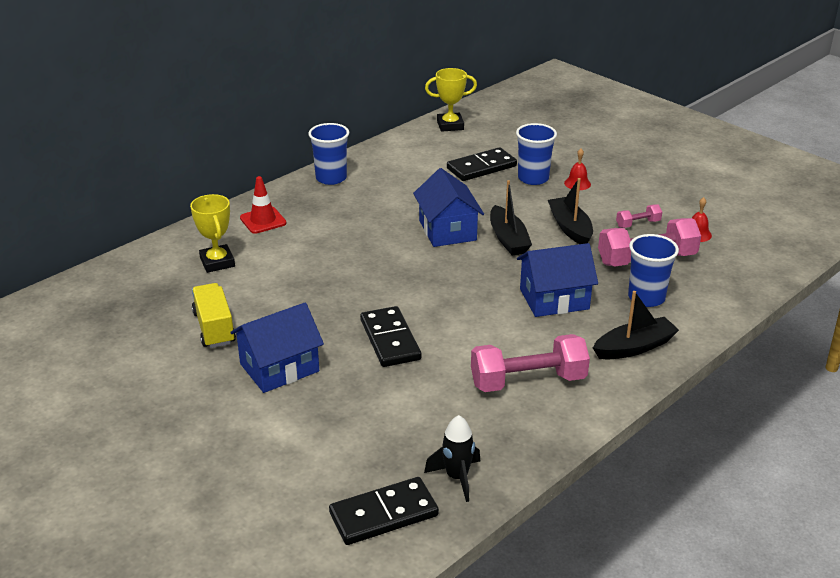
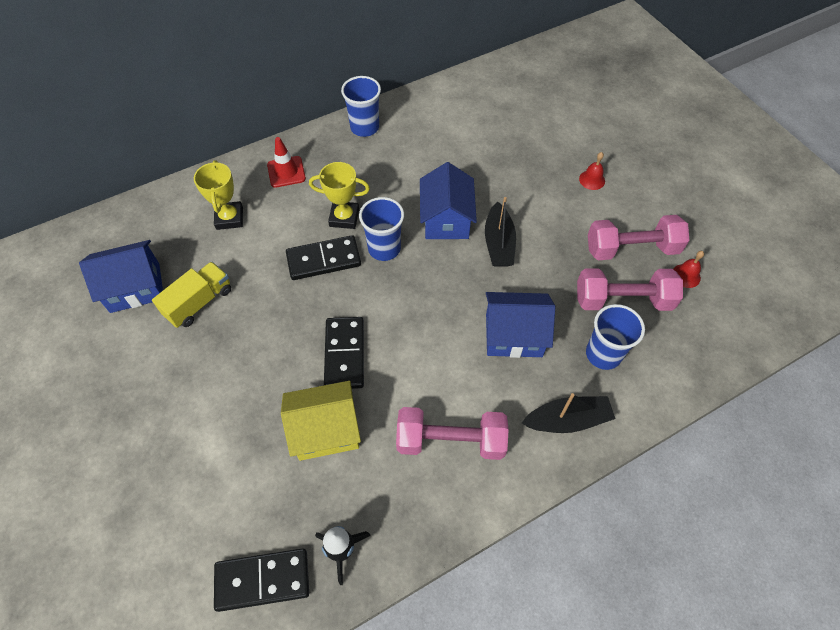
camera: 15 degrees right, 25 degrees up
(214, 328) = (199, 302): yellow truck -> yellow truck turned 45 degrees clockwise
(279, 367) = (237, 367): blue house -> blue house (135, 288)
(397, 396) = (325, 430): none -> yellow house
(450, 125) = (498, 76): yellow trophy -> yellow trophy (344, 217)
(481, 167) = (507, 140): black domino -> black domino (323, 260)
(533, 178) = (551, 164): blue cup -> blue cup (384, 248)
(570, 228) = (563, 240): black boat -> none
(638, 224) = (631, 249): pink dumbbell -> pink dumbbell, size x2.07

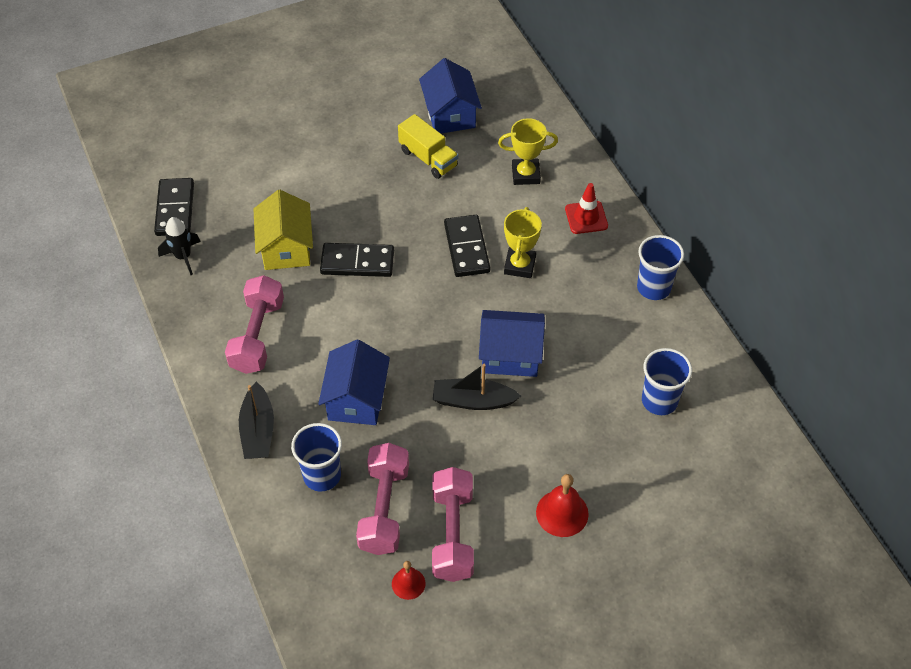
camera: 95 degrees right, 5 degrees down
(384, 248) = (476, 298): blue cup -> blue cup (659, 401)
(592, 180) = (562, 513): red bell -> red bell, size x1.60

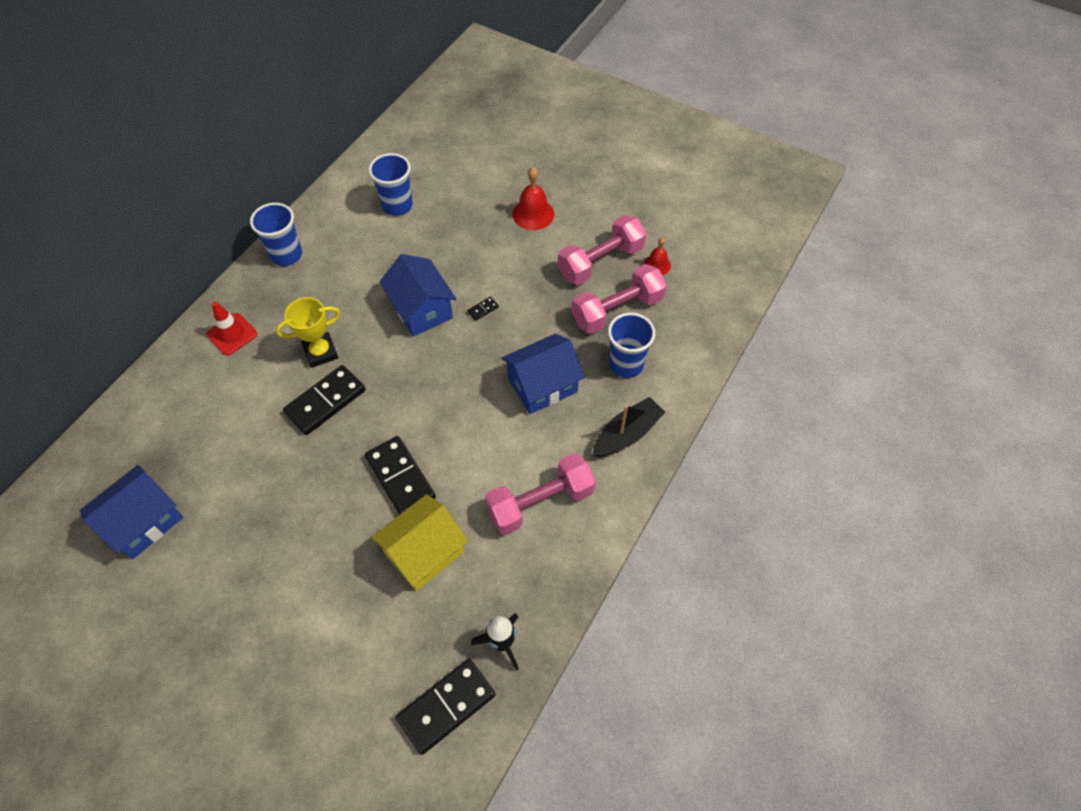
camera: 125 degrees left, 5 degrees up
(428, 158) = (223, 502): yellow truck -> none
(473, 401) = (483, 309): black boat -> black domino
(525, 174) = (201, 407): yellow trophy -> none

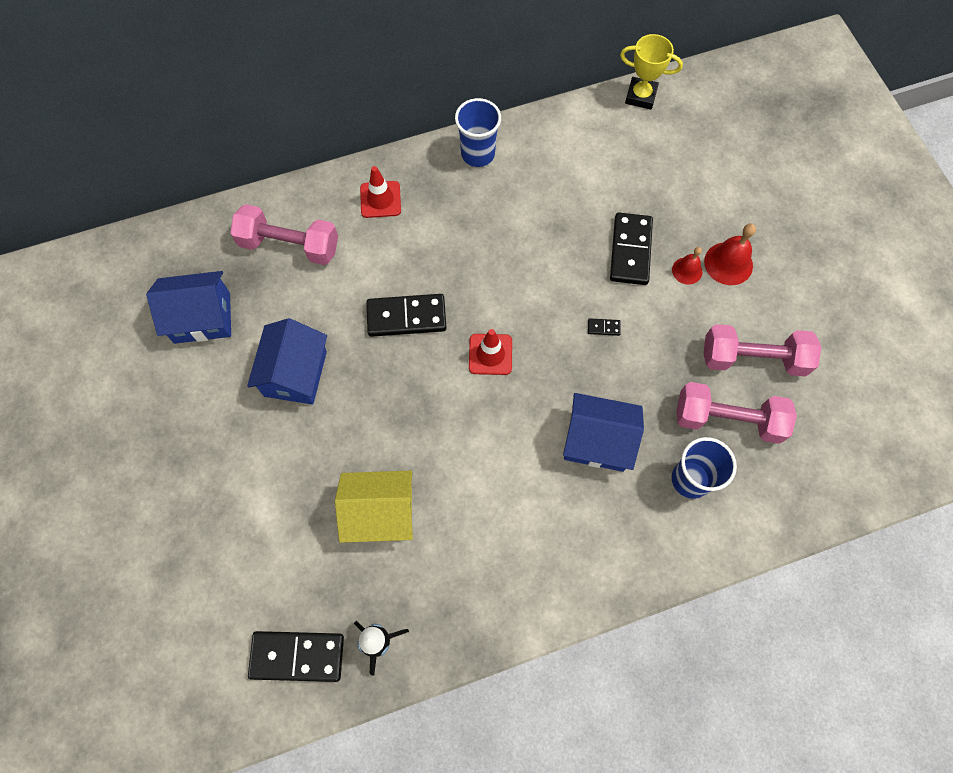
camera: 40 degrees right, 10 degrees up
(321, 352) = (436, 268): yellow trophy -> yellow trophy (640, 96)
(397, 205) = (609, 169): blue cup -> none
(400, 477) = (413, 432): black domino -> black domino (630, 250)
(414, 383) = (490, 354): none -> red traffic cone
(421, 309) = (550, 288): blue house -> blue house (295, 373)
(540, 502) = (507, 547): pink dumbbell -> pink dumbbell (289, 245)
(627, 434) = (634, 546): black boat -> none
(657, 265) = (807, 402): red bell -> red bell (687, 270)

